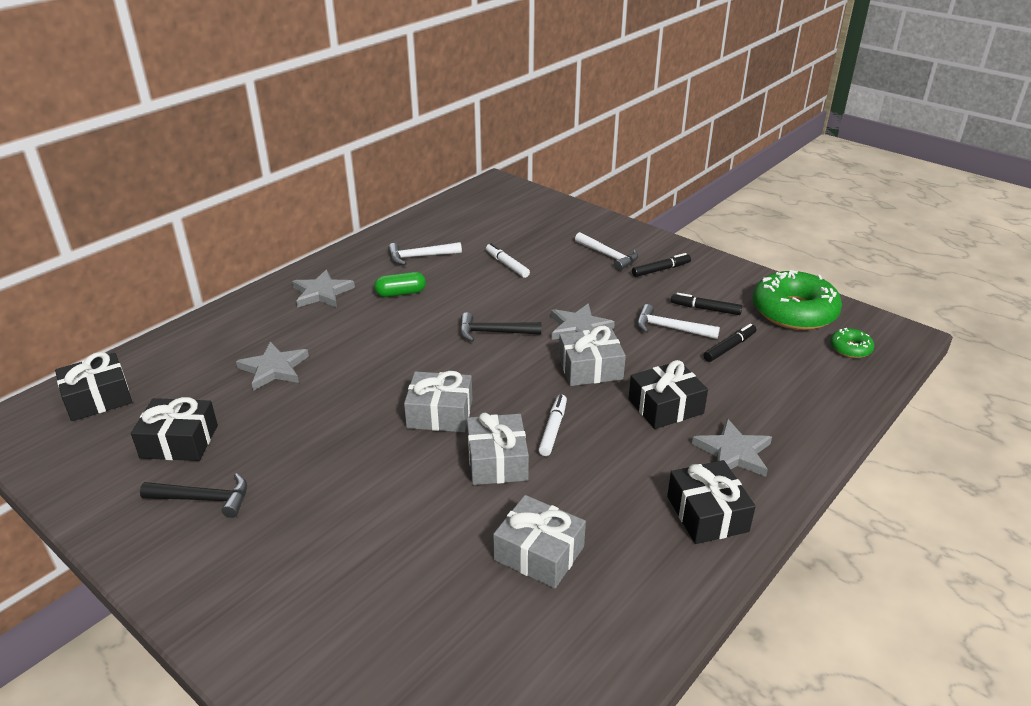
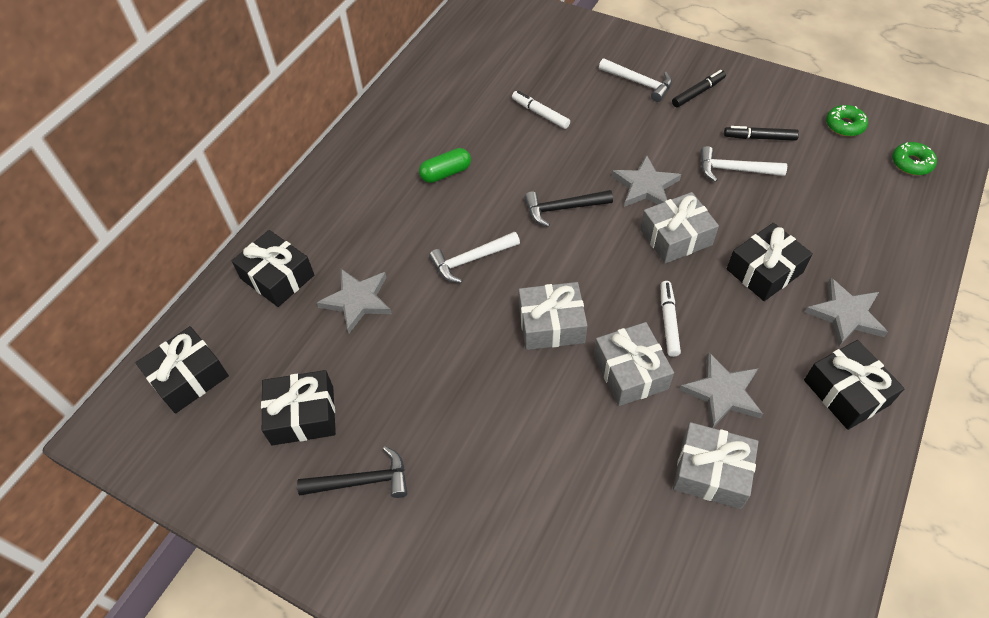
camera: 10 degrees left, 20 degrees up
(214, 342) = (277, 277): none -> black gift
(322, 293) = (362, 188): grey star -> grey star (722, 393)
(420, 257) = (445, 118): white hammer -> white hammer (470, 260)
(729, 347) = (799, 184): black marker -> none
(794, 311) = (844, 125): green donut -> green donut, size x0.46

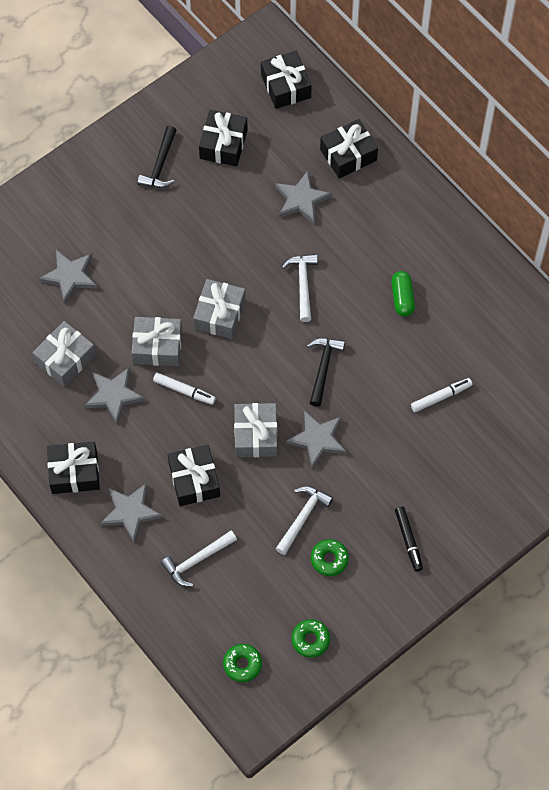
camera: 110 degrees right, 10 degrees up
(590, 524) = (70, 276): none -> grey star
(639, 83) = (444, 497): white hammer -> white hammer (196, 560)
(759, 137) = (329, 559): black marker -> green donut

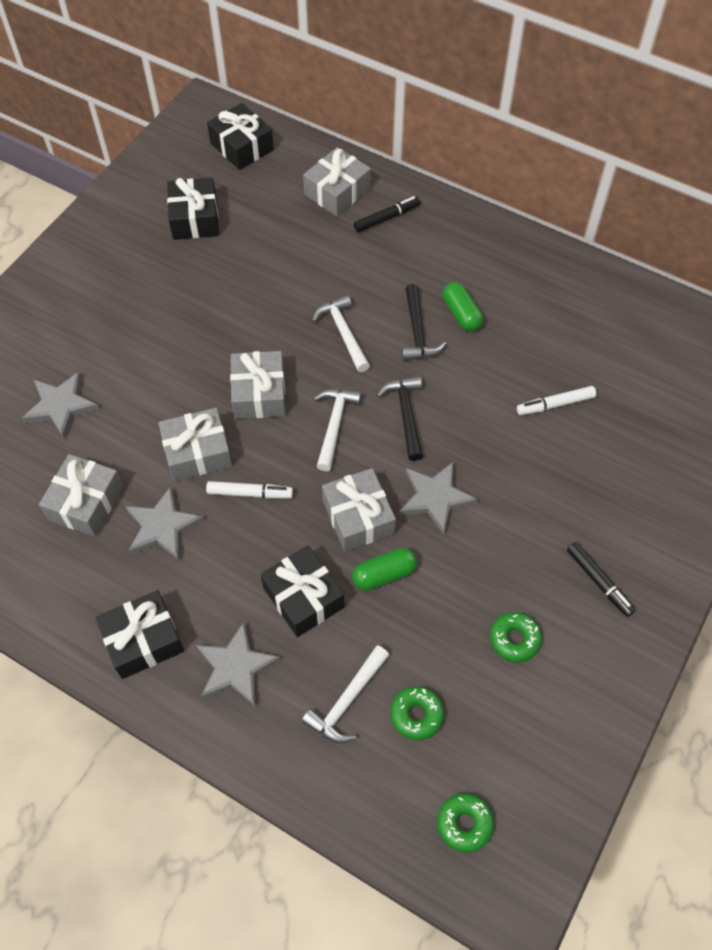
camera: 20 degrees left, 5 degrees down
(160, 165) = (130, 258): black hammer -> black hammer (417, 332)
(257, 483) = (384, 574): none -> green capsule
(301, 199) = (305, 248): grey star -> none
(303, 517) = (458, 597): white hammer -> white hammer (334, 425)
(310, 640) = (538, 755): green donut -> green donut (416, 715)
(348, 155) = (337, 192): black gift -> grey gift
(379, 193) = (387, 218): none -> black marker
(441, 397) = (555, 404): white marker -> white marker turned 150 degrees counterclockwise

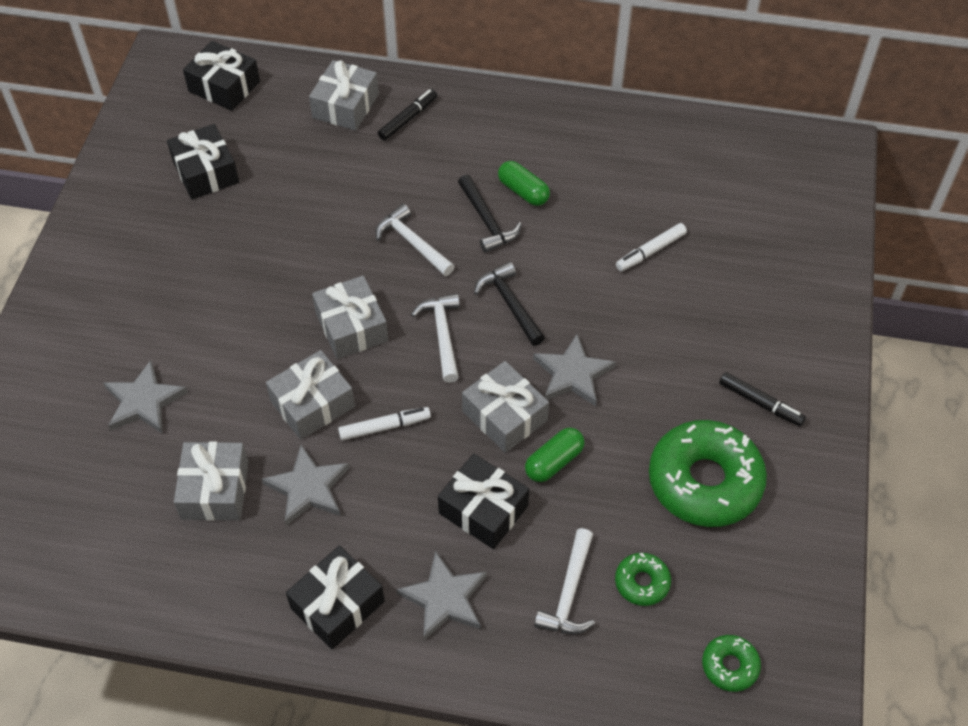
camera: 20 degrees left, 5 degrees down
(514, 639) = (704, 481): green donut -> green donut, size x2.18

